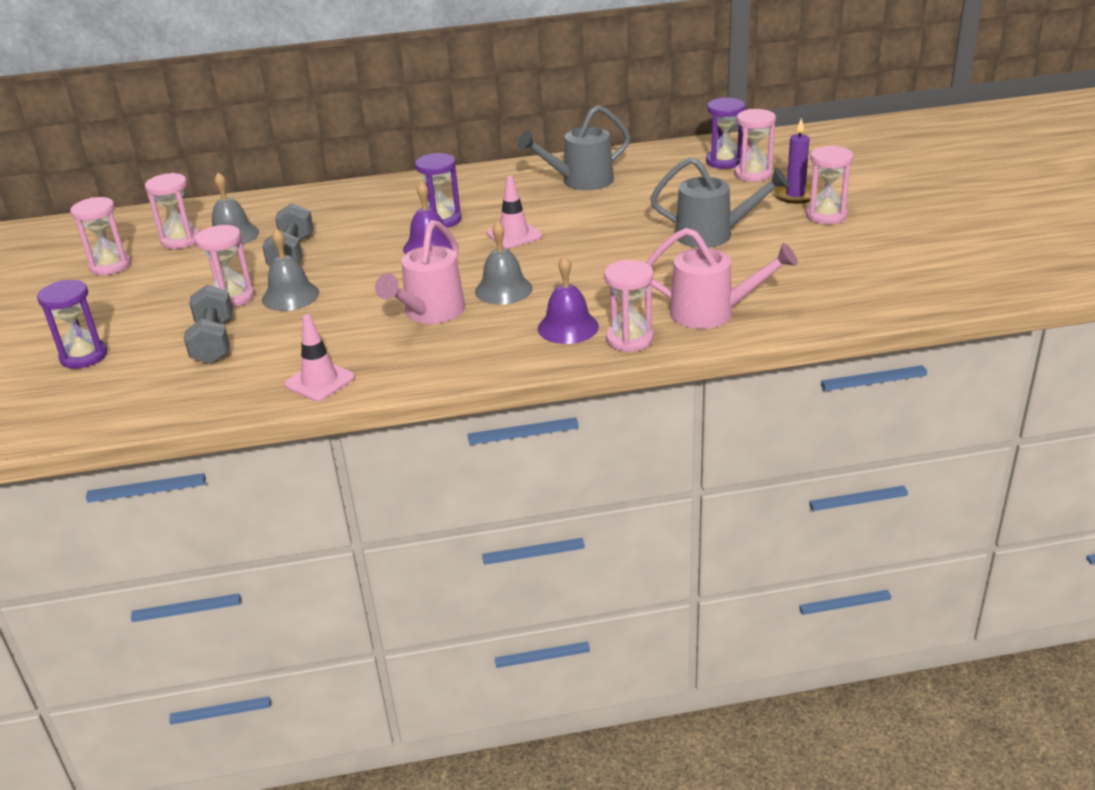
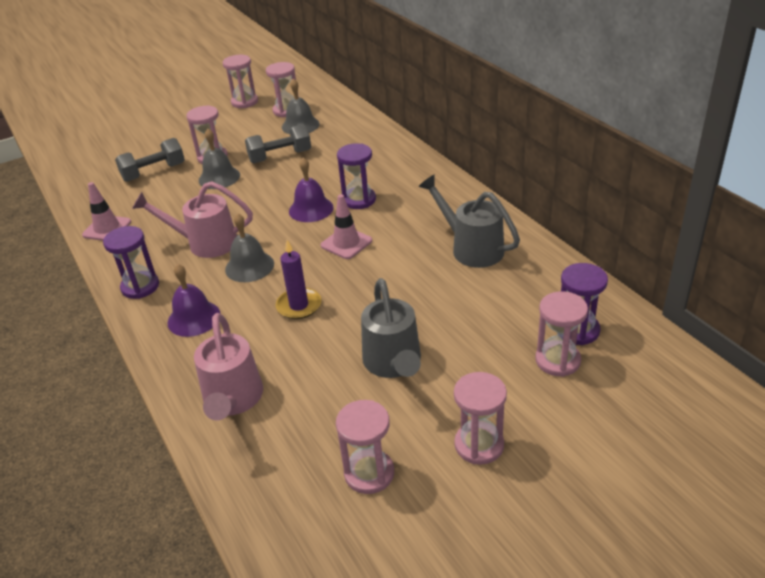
camera: 70 degrees right, 5 degrees up
(84, 356) = (133, 137): purple hourglass -> purple hourglass (140, 287)
(629, 339) = (178, 359): pink hourglass -> pink hourglass (369, 473)
(795, 195) = (521, 407): purple candle -> purple candle (299, 305)

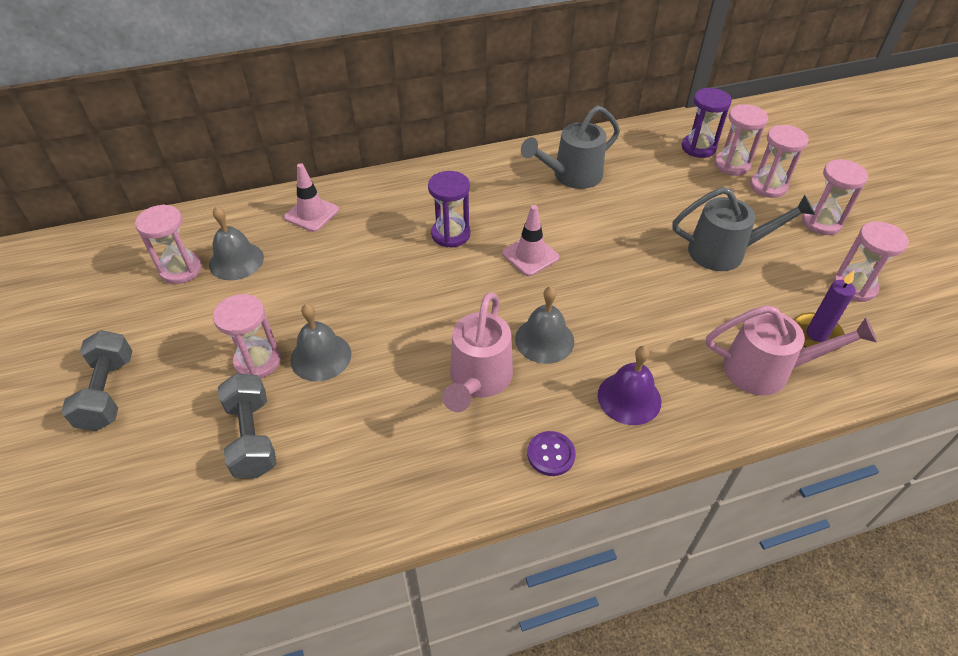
camera: 80 degrees left, 10 degrees up
(107, 228) = (388, 501): pink traffic cone -> pink traffic cone (311, 214)
(140, 287) = (551, 454): purple hourglass -> purple button
(244, 102) = (109, 312): pink hourglass -> pink hourglass (768, 186)
(280, 156) = (307, 289): grey dumbbell -> grey dumbbell (108, 392)
(299, 305) = (628, 305): purple candle -> purple candle (816, 335)
(311, 209) = (449, 275): purple bell -> none

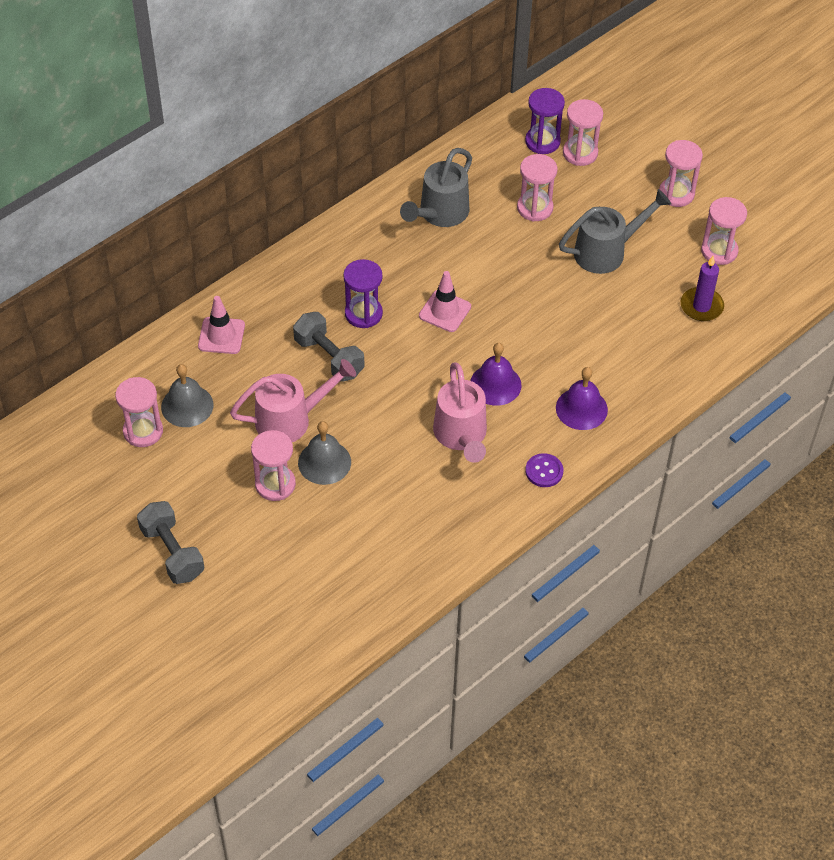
camera: 25 degrees left, 5 degrees up
(252, 437) = (315, 541): grey dumbbell -> grey dumbbell (329, 357)
(544, 340) = (495, 384): grey bell -> purple bell
(766, 370) = (674, 350): pink watering can -> pink watering can (291, 420)
(768, 186) = (620, 168): pink hourglass -> pink hourglass (535, 208)

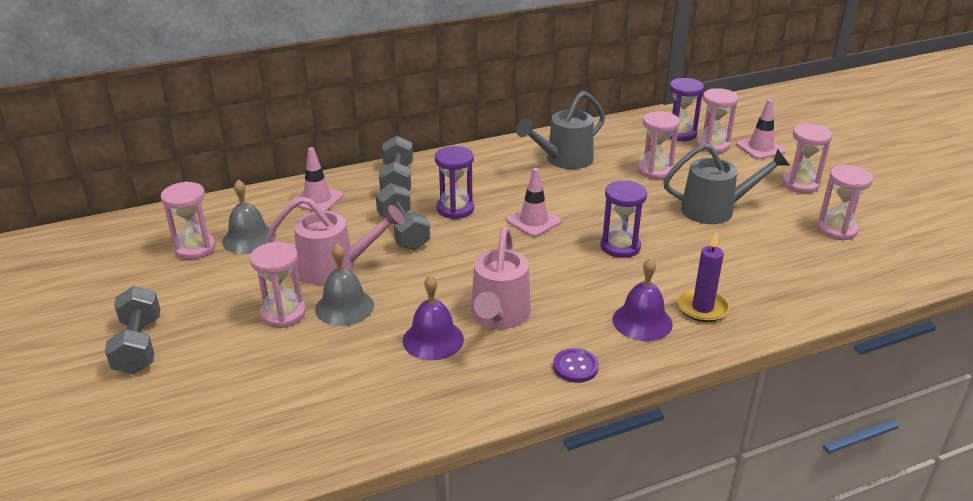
camera: 20 degrees right, 20 degrees down
(286, 288) = (397, 180): none -> grey dumbbell
(495, 384) = (556, 283): purple bell -> purple bell (433, 339)
(535, 324) = (620, 246): none -> purple hourglass
(628, 146) = (760, 148): none -> pink traffic cone
(701, 306) = (806, 266): purple candle -> purple candle (702, 308)

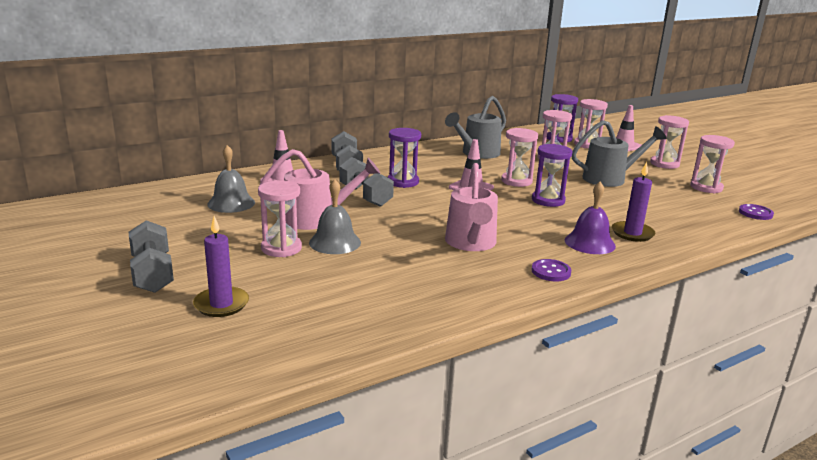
camera: 10 degrees left, 10 degrees down
(195, 248) = (183, 210): pink hourglass -> pink hourglass (516, 181)
(197, 395) = (221, 304): none -> purple candle
(433, 339) = (422, 260): purple bell -> none
(880, 279) = (755, 213): none -> purple button

